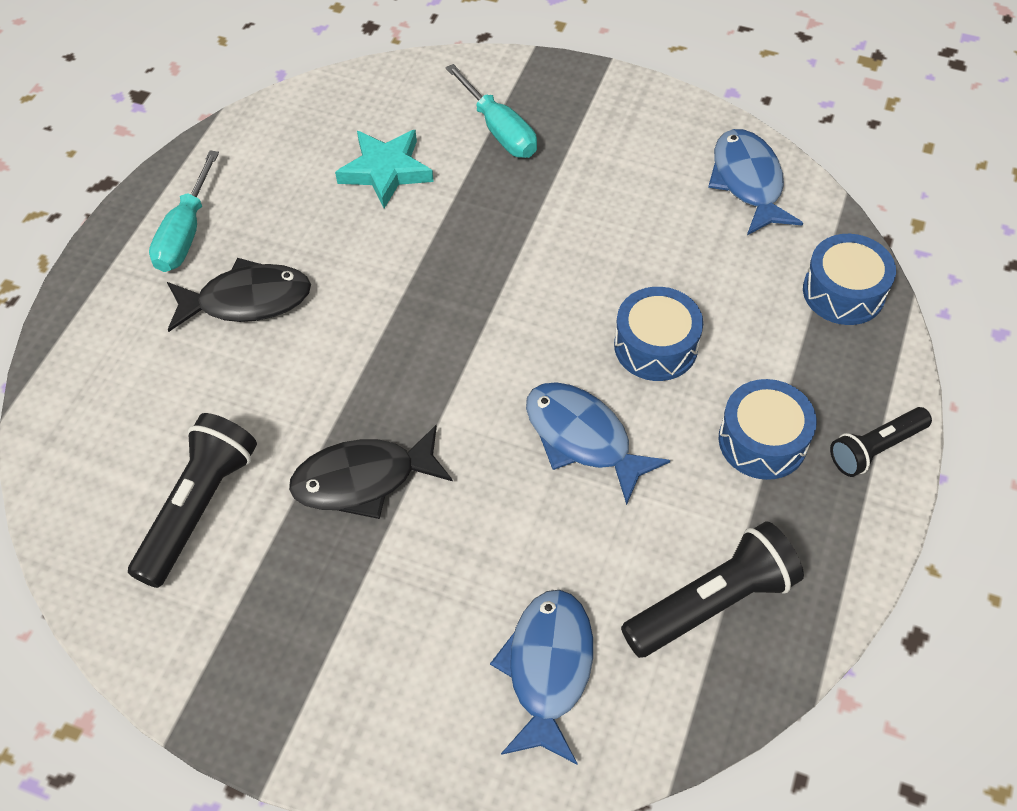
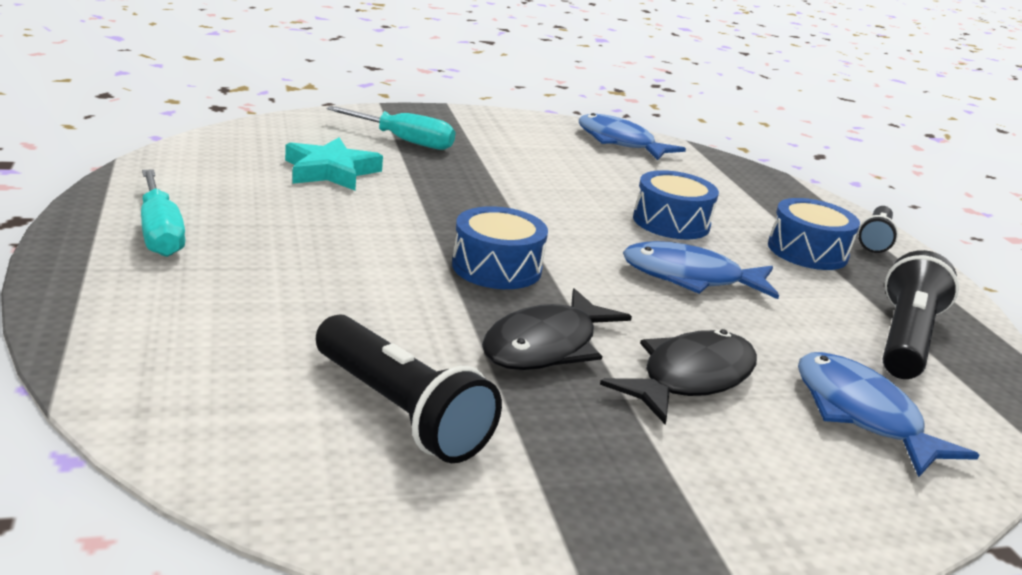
camera: 40 degrees left, 30 degrees down
(199, 507) = (400, 411): black flashlight -> black flashlight turned 150 degrees clockwise
(247, 300) = (282, 262): black fish -> black fish (690, 378)
(843, 292) = (749, 178): blue drum -> blue drum (496, 267)

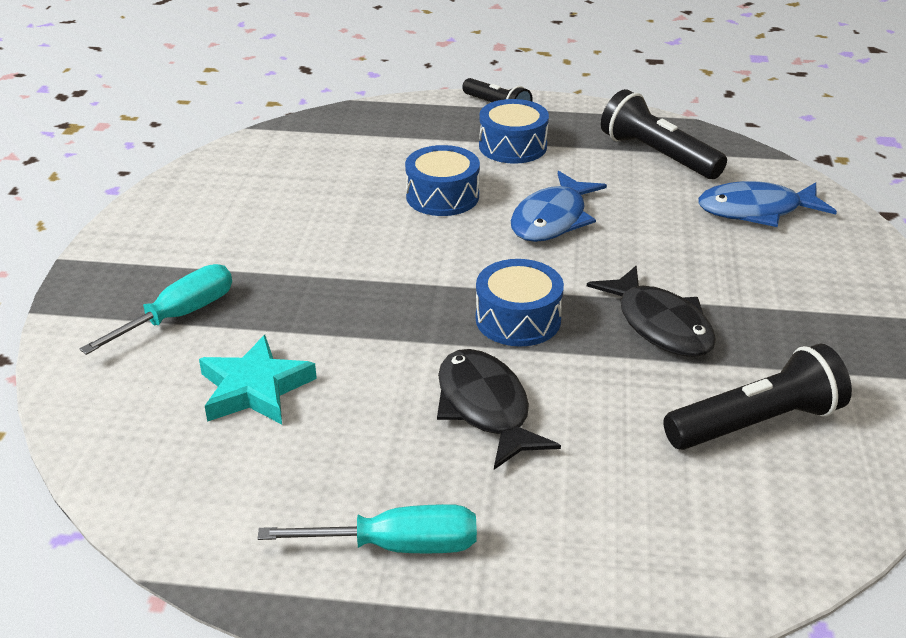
camera: 65 degrees left, 10 degrees up
(620, 142) = (239, 169): blue fish -> none
(690, 378) = (710, 268): black fish -> black fish (485, 408)

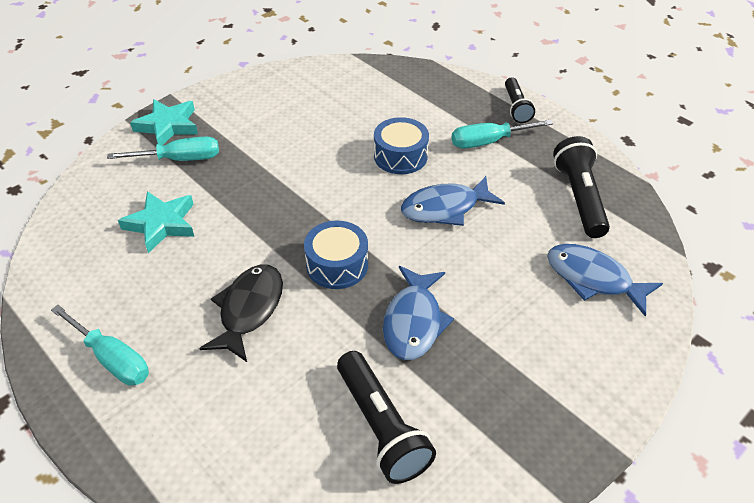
camera: 40 degrees right, 10 degrees up
(108, 291) = (168, 126): none -> turquoise star
(512, 146) = (489, 142): blue drum -> turquoise screwdriver
(660, 324) = (413, 321): black fish -> blue fish
(756, 423) = (381, 427): black flashlight -> black flashlight turned 45 degrees clockwise

